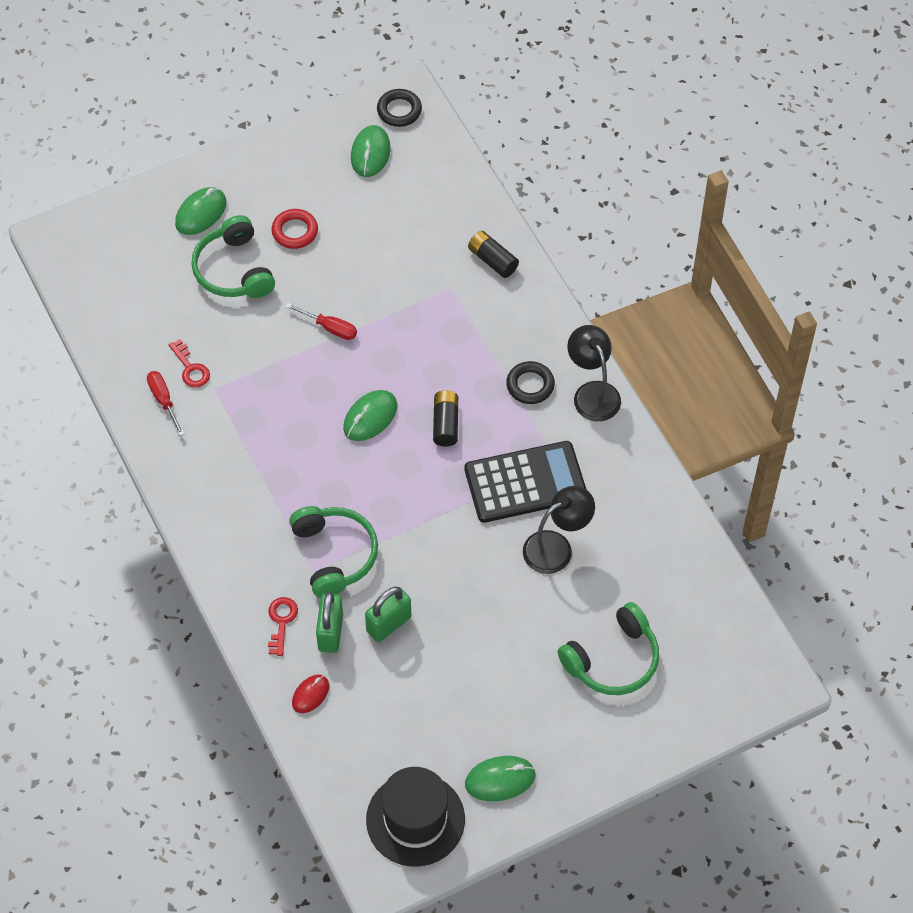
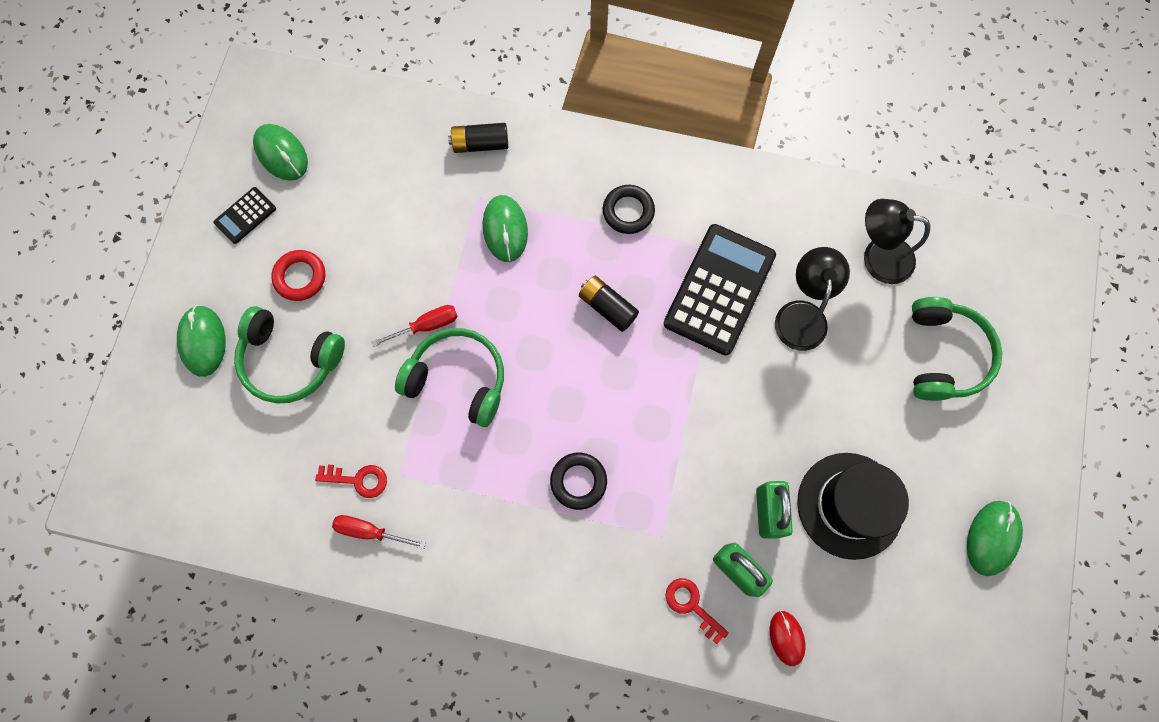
camera: 50 degrees left, 15 degrees up
(307, 168) = (245, 216): none -> black calculator
(334, 555) = (660, 504): green headphones -> green headphones (458, 380)
(370, 417) = (547, 364): green mouse -> green mouse (505, 229)
(399, 110) = (261, 98): black ring -> black ring (578, 481)
(415, 819) = (980, 642): black hat -> black hat (849, 505)
(592, 393) = (677, 170): black lamp -> black lamp (877, 257)

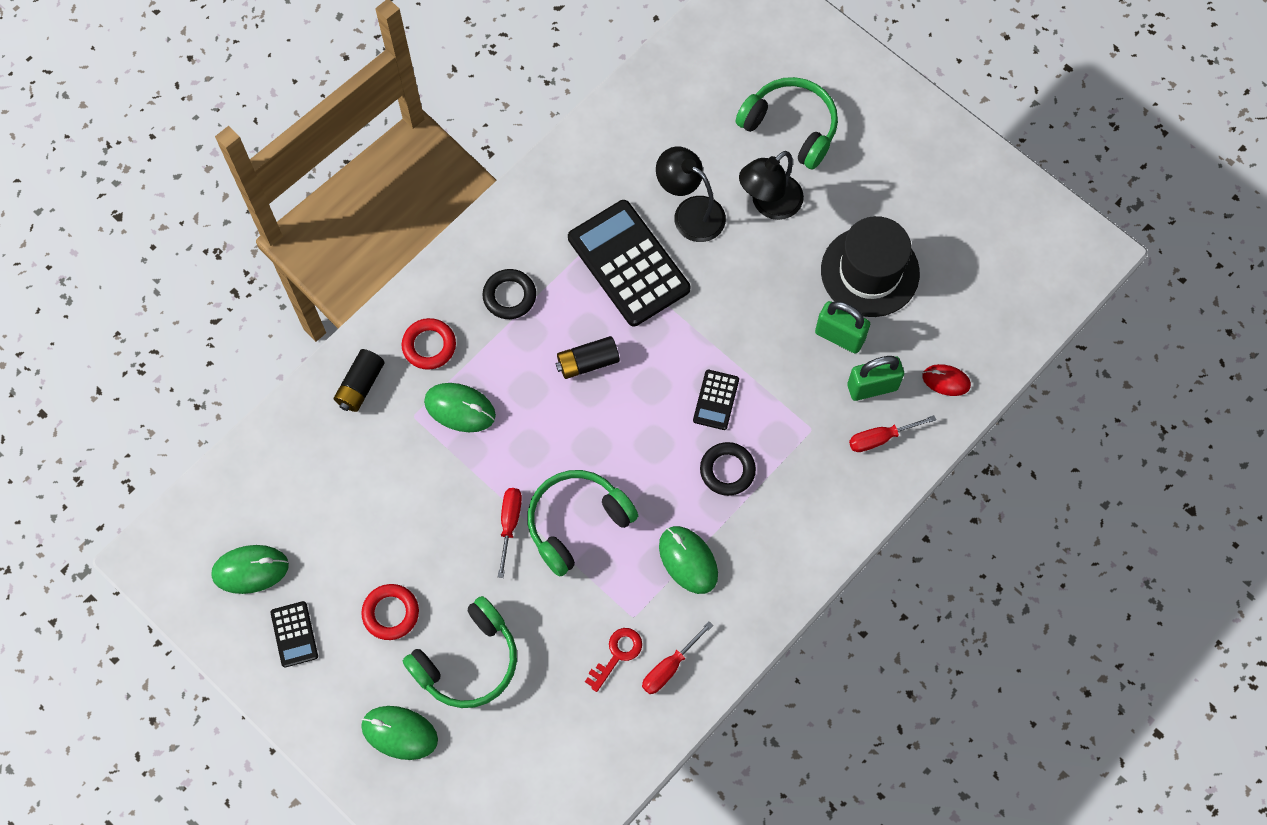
camera: 60 degrees left, 5 degrees down
(545, 175) = (429, 346): none -> red ring
(638, 434) = (716, 400): none -> black calculator
(691, 605) = (881, 438): red key -> red screwdriver
(877, 257) = (677, 125): black lamp -> black lamp (769, 204)
(992, 538) = (954, 184): green mouse -> green mouse (688, 560)

